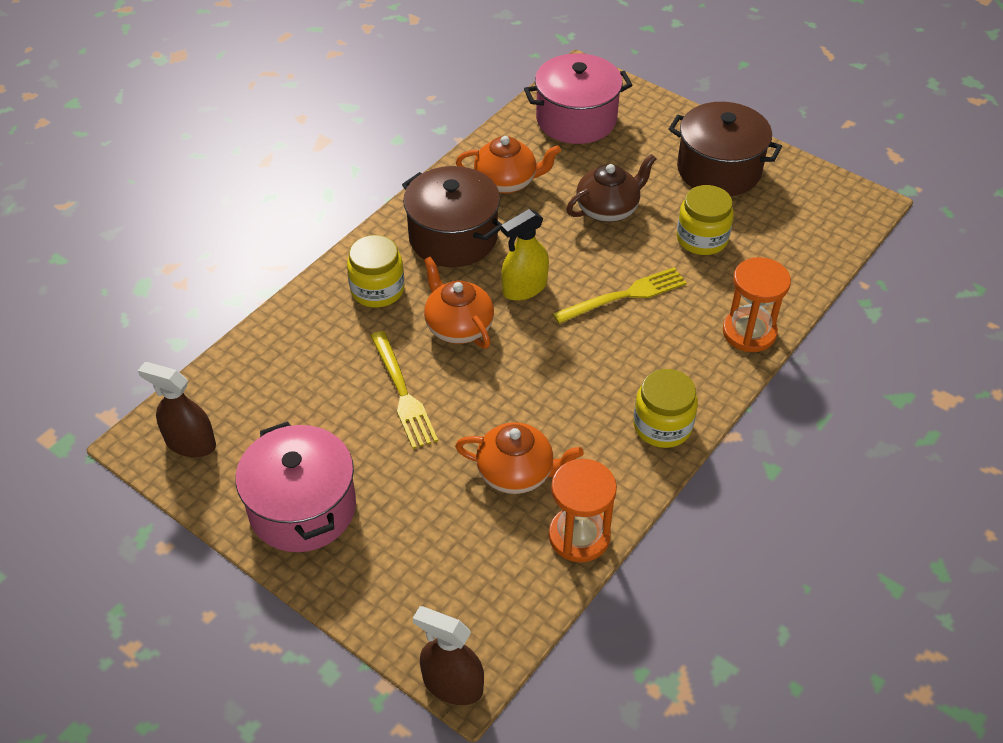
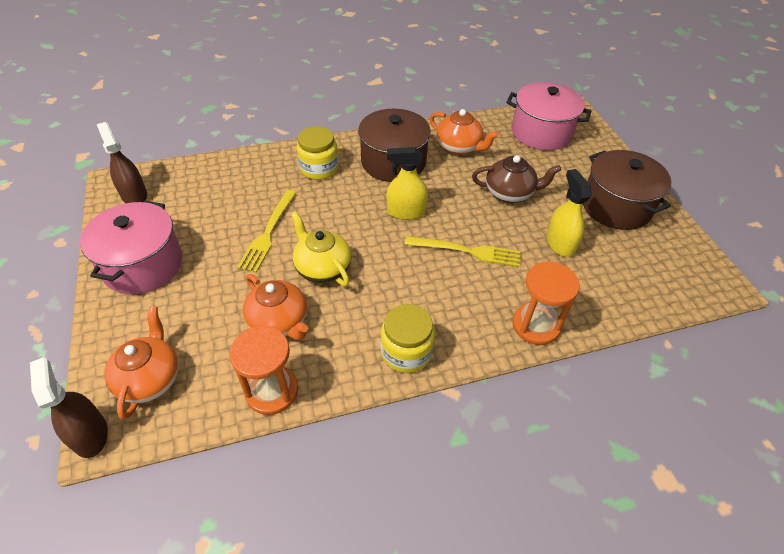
camera: 35 degrees right, 0 degrees up
(458, 326) = (342, 213): orange teapot -> orange teapot (150, 378)
(501, 396) = (322, 268): none -> yellow teapot
(702, 239) = (560, 243): yellow jar -> yellow spray bottle

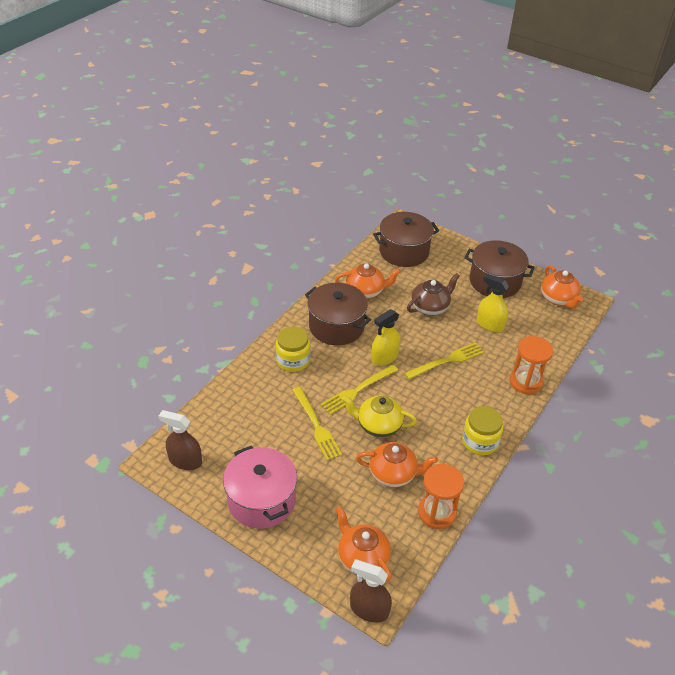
camera: 40 degrees left, 5 degrees down
(343, 225) = (357, 390): none -> yellow fork
(541, 132) = (404, 251): pink pot -> brown pot
(682, 263) = (558, 299): none -> orange teapot

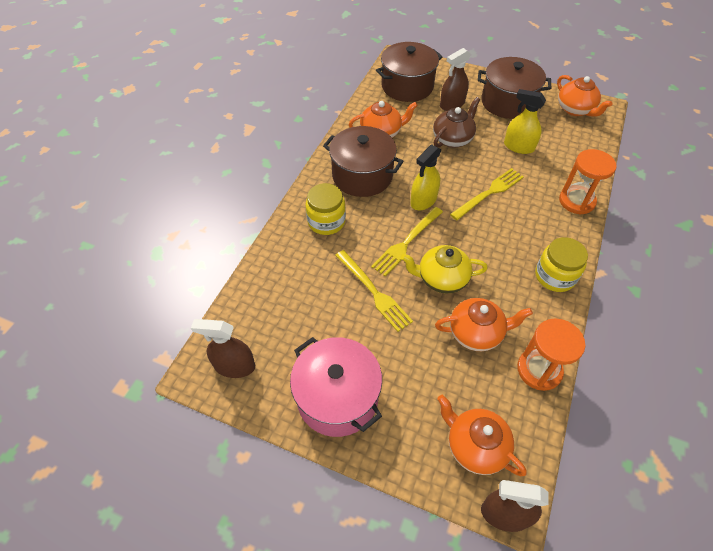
camera: 10 degrees left, 10 degrees up
(440, 275) = (452, 104): none -> brown spray bottle

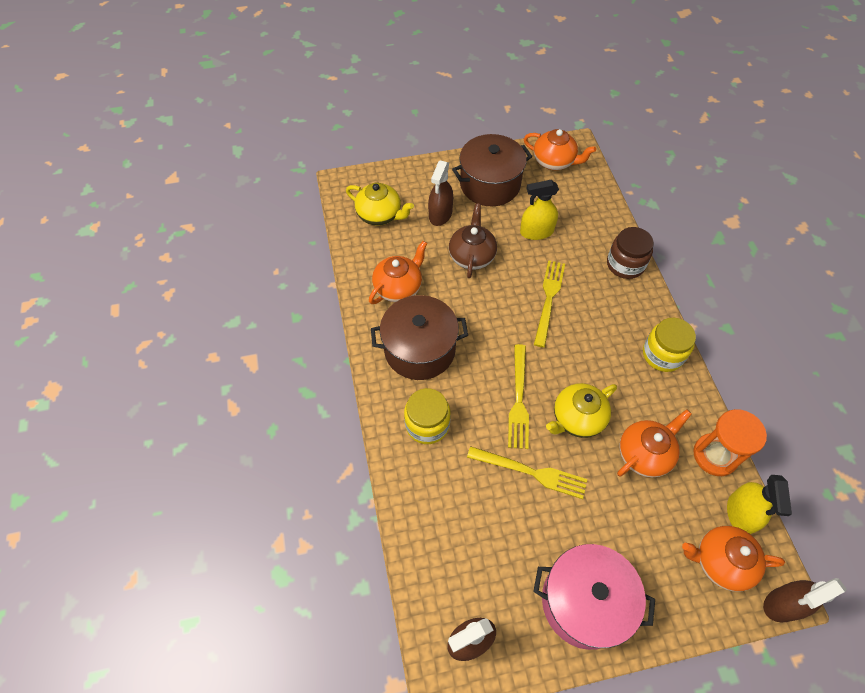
camera: 35 degrees left, 5 degrees up
(407, 86) = (380, 215): brown pot -> yellow teapot
(423, 200) = (498, 343): yellow spray bottle -> yellow spray bottle (740, 514)
(576, 201) = (625, 264): orange hourglass -> brown jar

